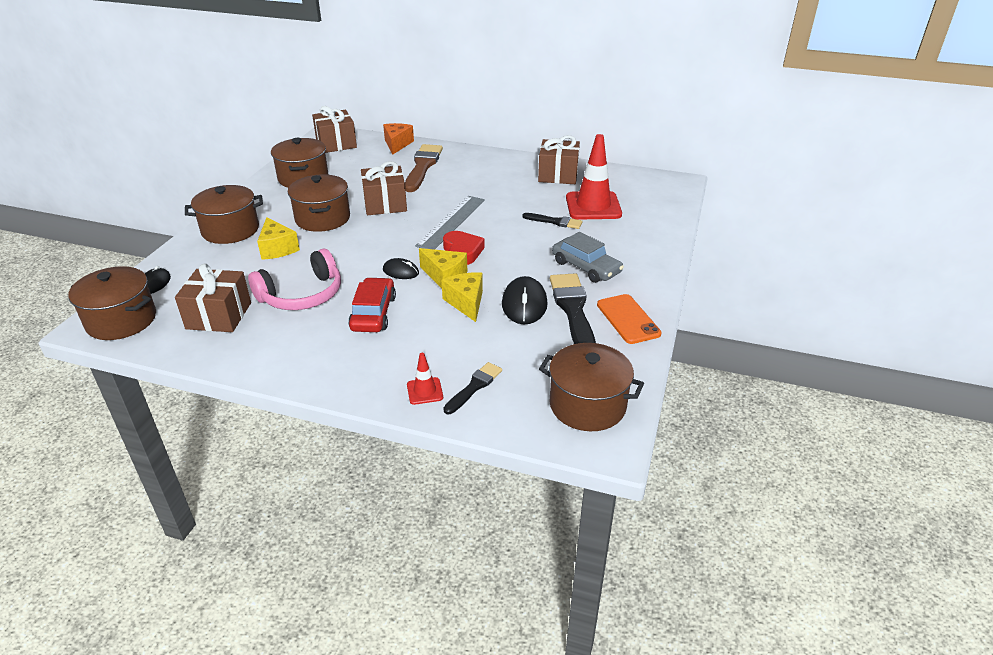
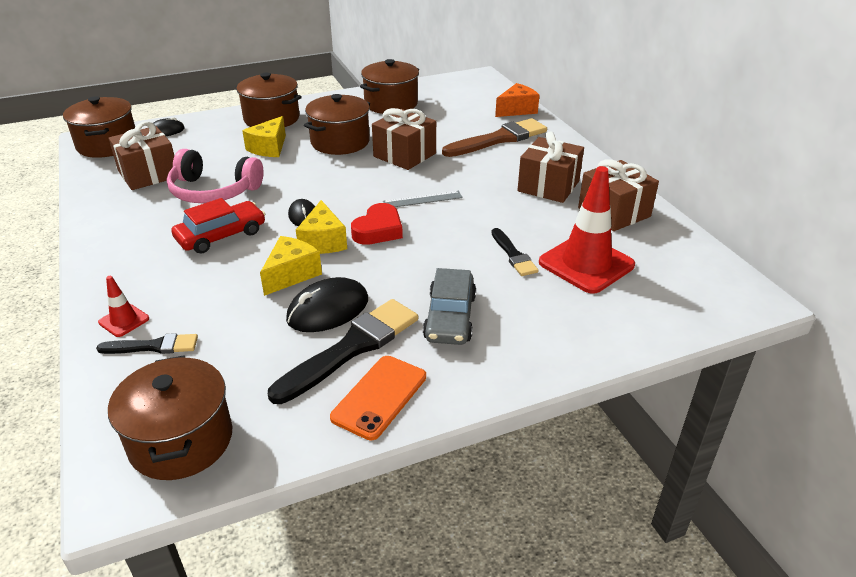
camera: 50 degrees right, 0 degrees up
(336, 144) = (469, 88): brown gift -> brown gift (548, 186)
(451, 222) = (422, 199): grey ruler -> grey ruler, size x0.58

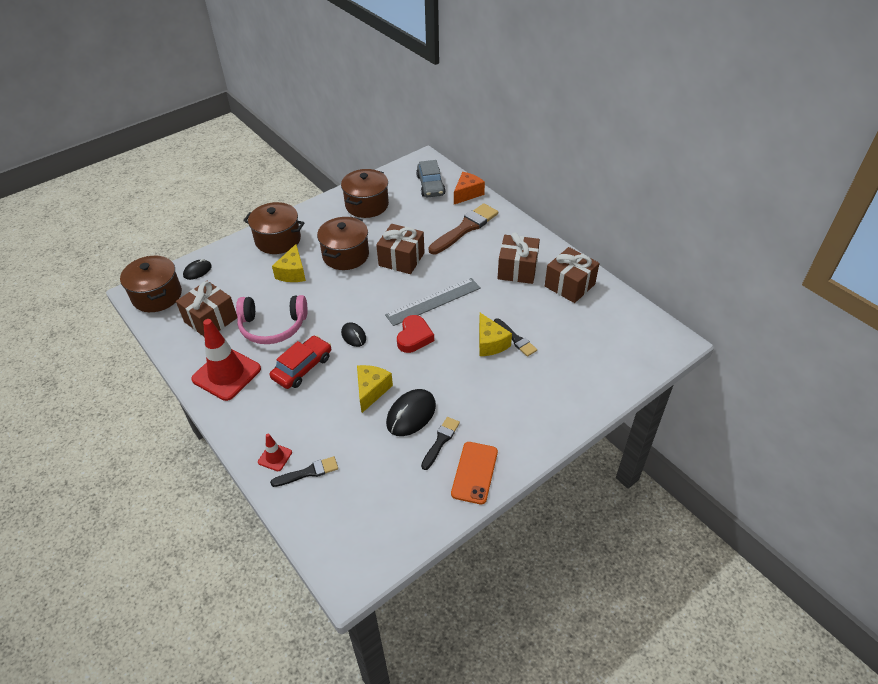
camera: 15 degrees left, 10 degrees up
(181, 440) = (366, 535): brown pot -> none
(323, 241) = (379, 356): yellow cheese -> yellow cheese (490, 343)
(351, 348) = (440, 441): black brush -> black brush, size x0.55
(422, 199) = (433, 301): grey ruler -> grey ruler, size x1.71
(450, 317) = (493, 401): grey car -> grey car (430, 185)
(586, 264) = (565, 336): red traffic cone -> red traffic cone (226, 374)

